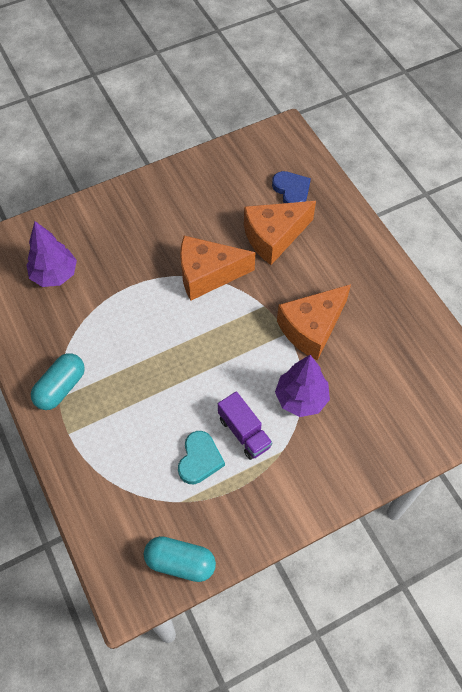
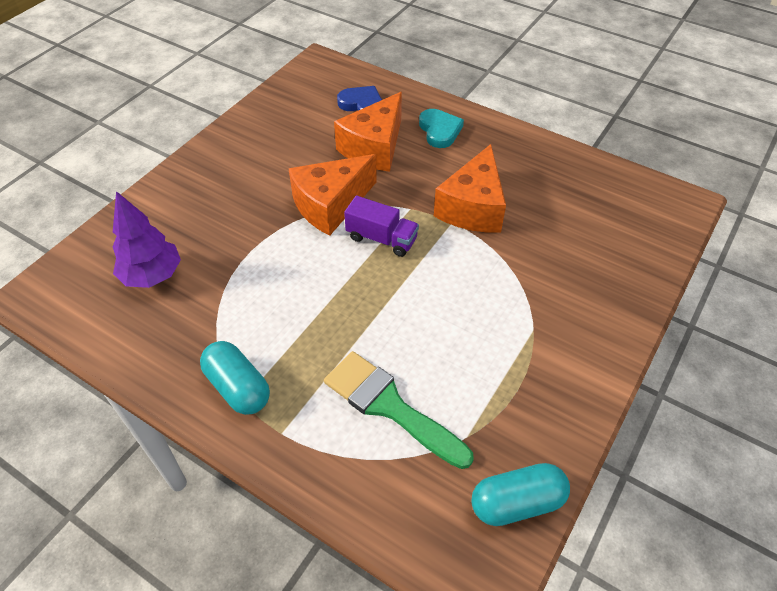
camera: 30 degrees left, 10 degrees down
(61, 387) = (238, 387): turquoise capsule -> turquoise capsule turned 45 degrees counterclockwise
(145, 453) = (389, 406): none -> green brush
(199, 459) = (455, 382): turquoise heart -> turquoise heart (439, 131)
(244, 432) = (481, 331): purple truck -> purple truck (381, 239)
(301, 398) = (513, 273): purple tree -> none

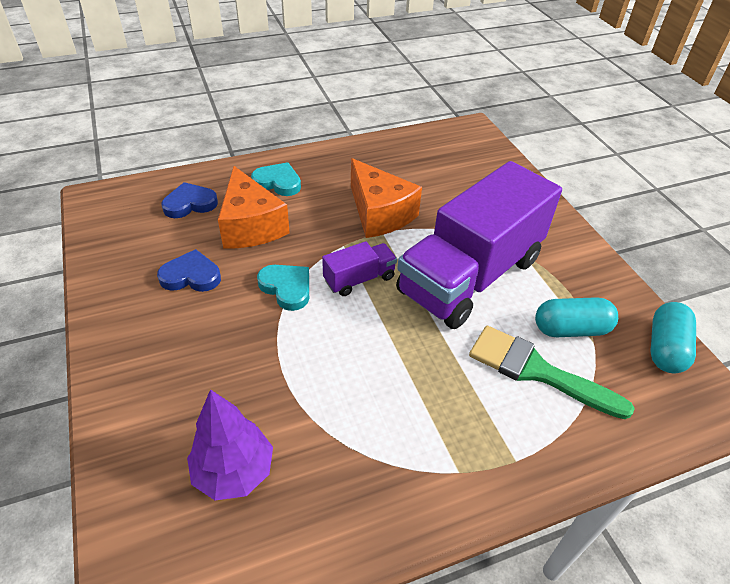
camera: 55 degrees left, 5 degrees down
(238, 387) = (442, 468): turquoise capsule -> turquoise capsule (571, 329)
(293, 152) = (191, 276): none -> blue heart
(330, 205) = (287, 288): orange cheese -> turquoise heart
(389, 406) = (536, 371): green brush -> green brush turned 45 degrees clockwise
(460, 306) = (470, 276): none -> purple truck

